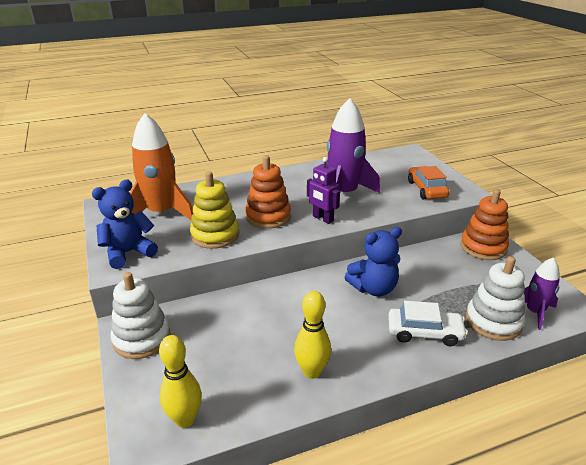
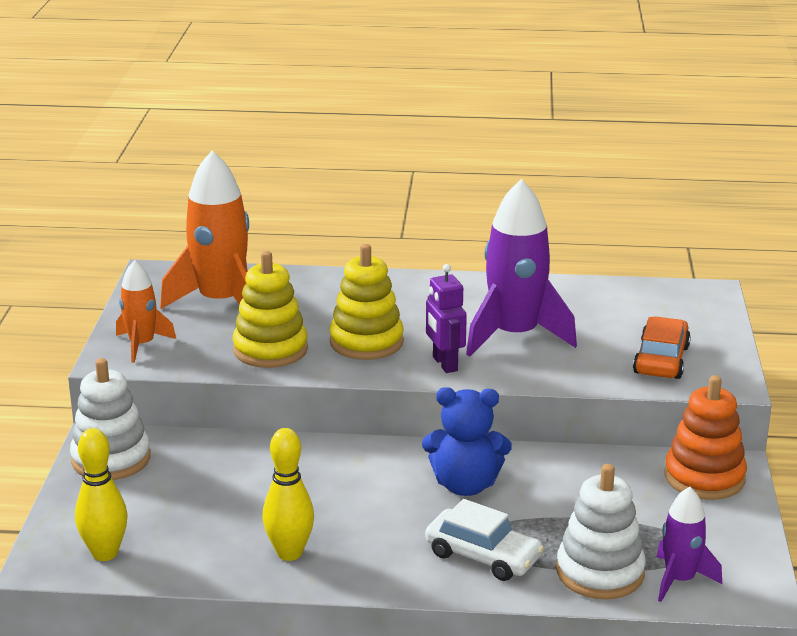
camera: 25 degrees right, 5 degrees down
(128, 253) = (142, 345): blue teddy bear -> orange rocket
(268, 216) = (366, 342): orange stacking toy -> yellow stacking toy

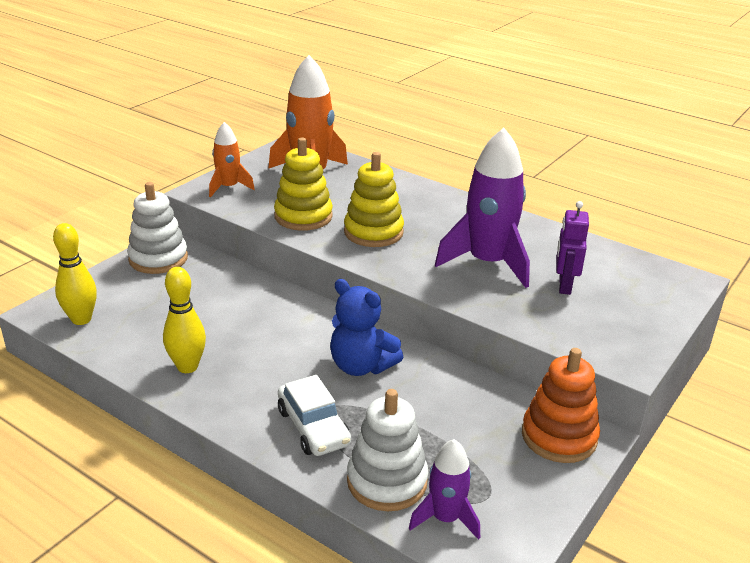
camera: 30 degrees right, 5 degrees up
(444, 364) = (410, 266): purple robot -> purple robot (564, 286)
(661, 360) = (587, 322): orange car -> none

